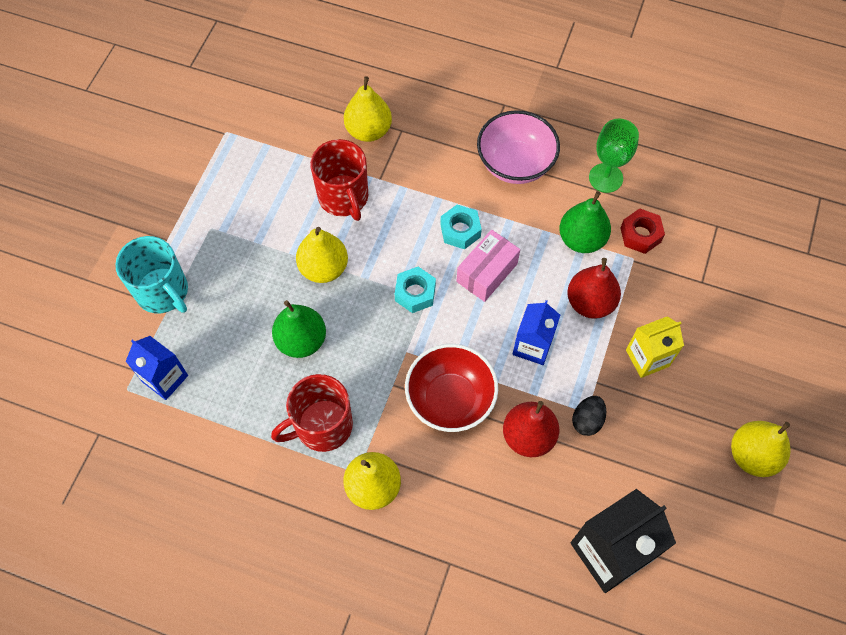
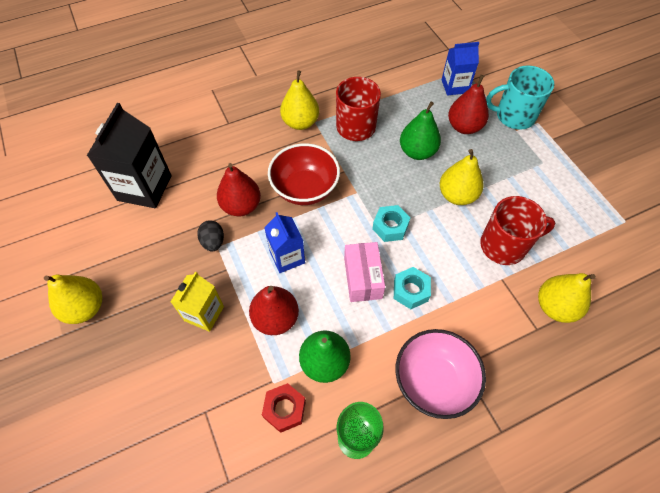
camera: 135 degrees right, 5 degrees down
(223, 325) = (464, 127): none -> red pear
(344, 197) = (504, 245): red mug -> red mug turned 150 degrees clockwise

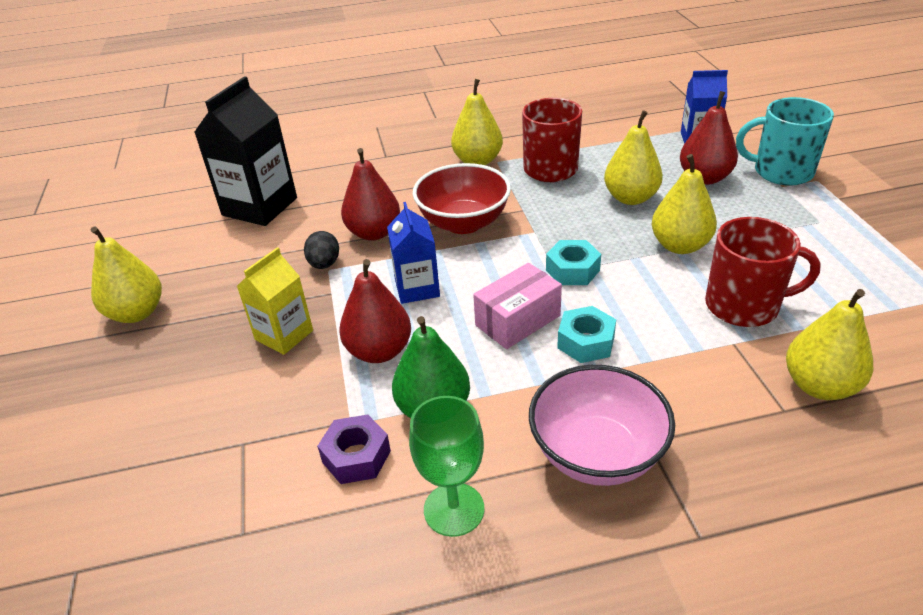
camera: 15 degrees right, 20 degrees down
(284, 409) = (356, 456): red nut -> purple nut
(363, 278) = (518, 320): pink box -> pink box turned 45 degrees clockwise
(417, 152) = (630, 198): green pear -> yellow pear

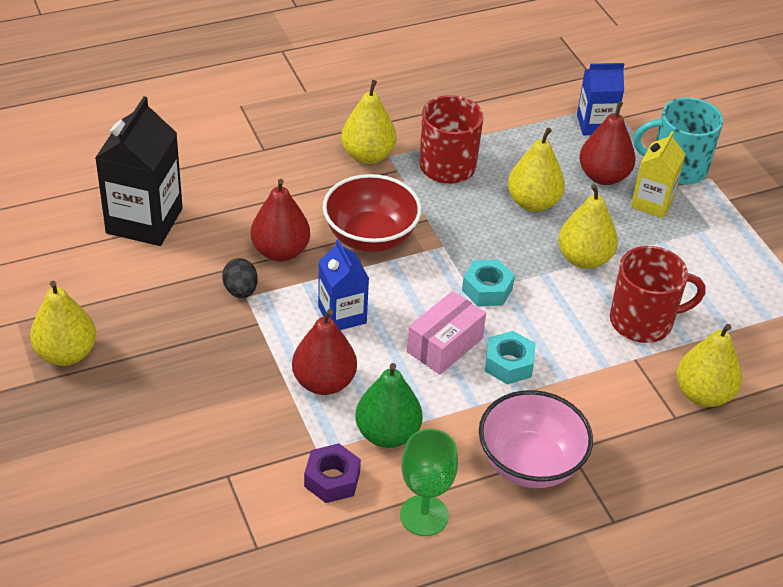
camera: 15 degrees left, 5 degrees up
(284, 335) = (227, 370): yellow carton -> yellow carton (652, 202)

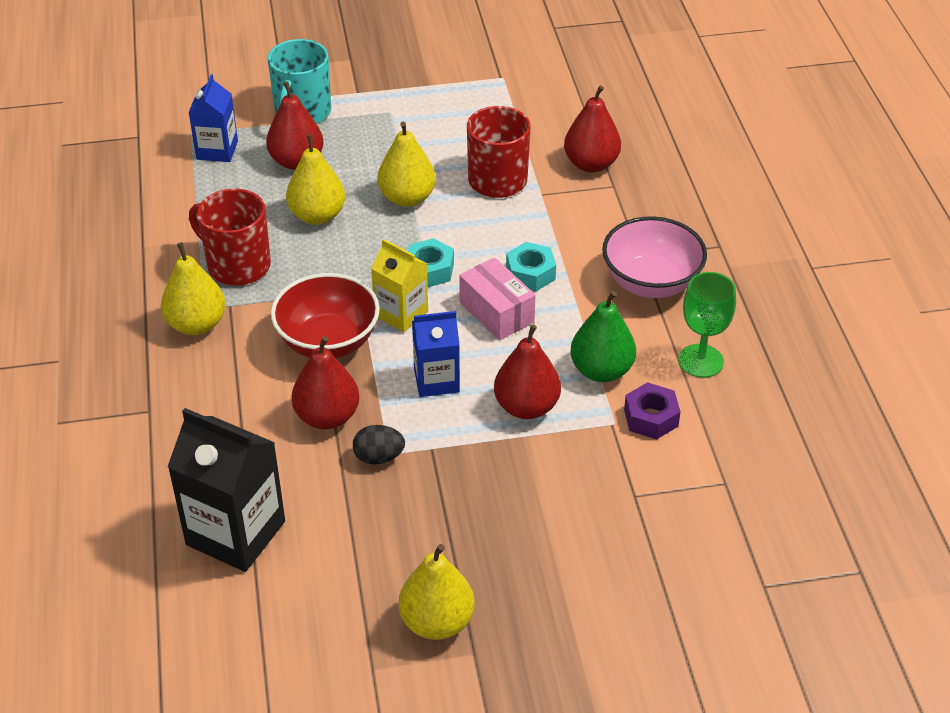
camera: 75 degrees left, 0 degrees up
(652, 202) = (345, 139): yellow carton -> yellow carton (401, 313)
(703, 394) = (591, 164): yellow pear -> red pear

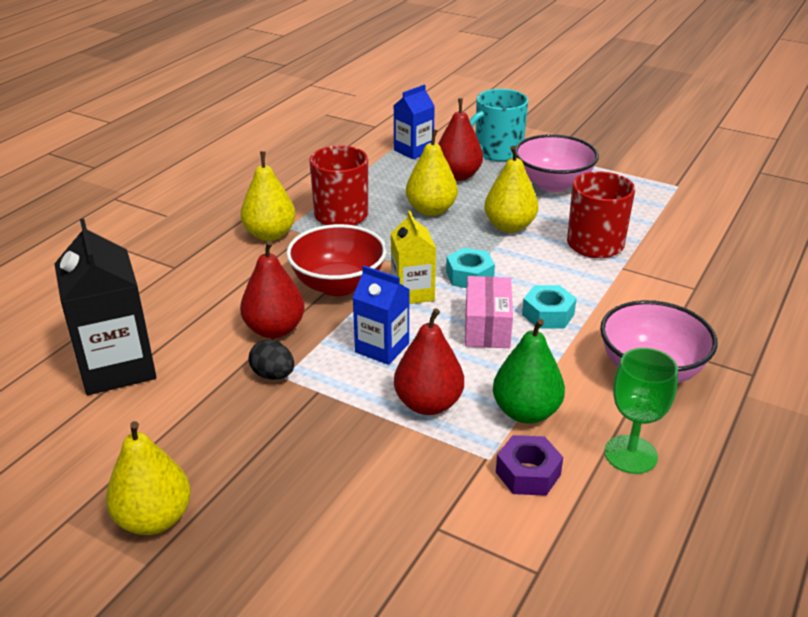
camera: 40 degrees right, 10 degrees down
(394, 128) = (552, 184): none -> pink bowl
(591, 164) = (691, 266): red pear -> none

